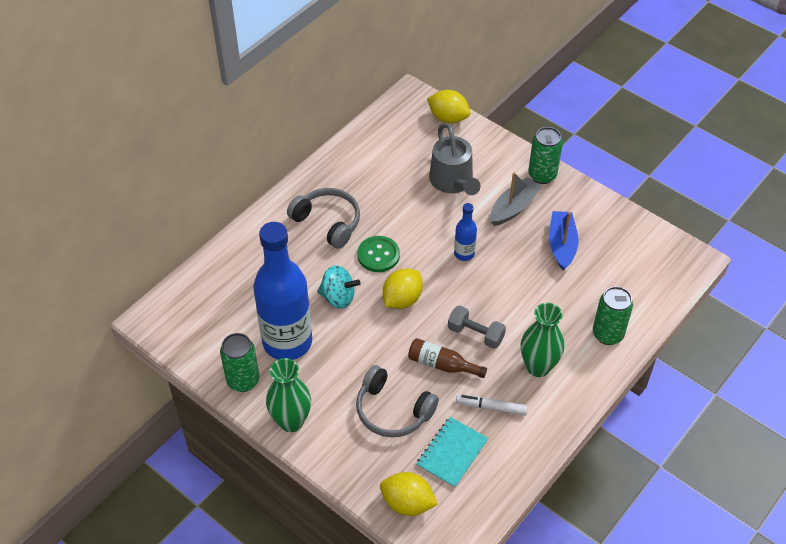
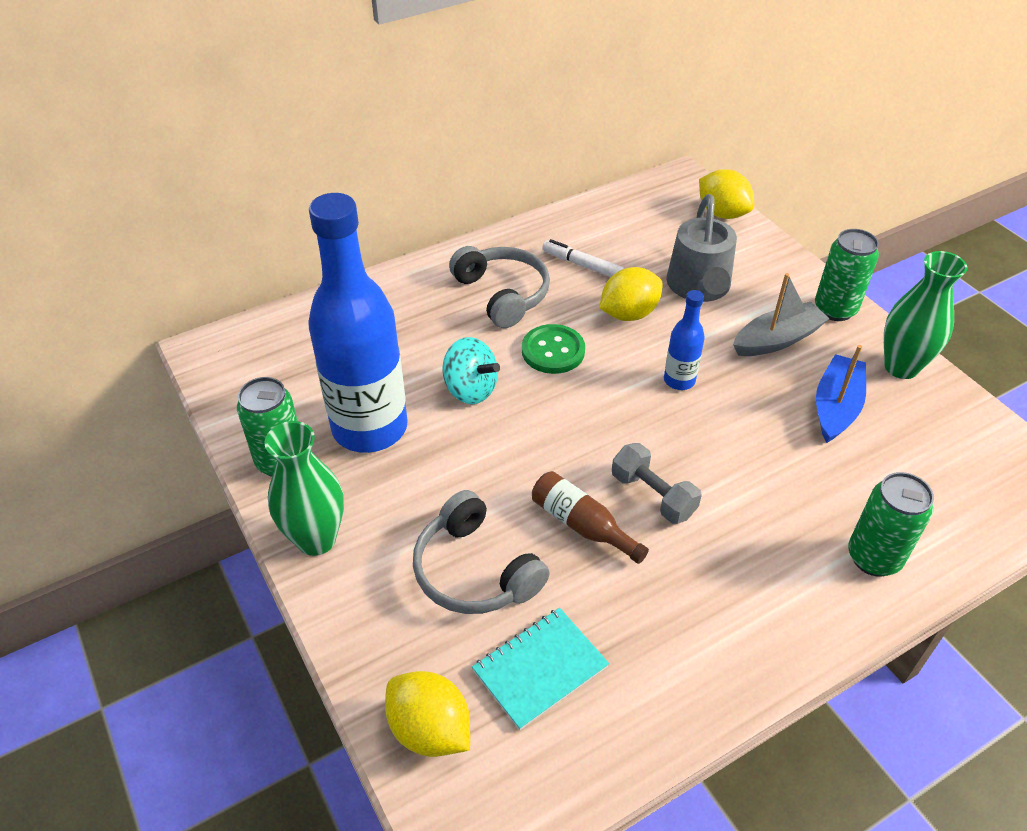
camera: 20 degrees right, 5 degrees down
(402, 299) = (561, 416): yellow lemon -> yellow lemon (628, 314)
(491, 407) = (635, 615): white marker -> white marker (582, 265)
(538, 367) = (737, 574): green vase -> green vase (901, 367)

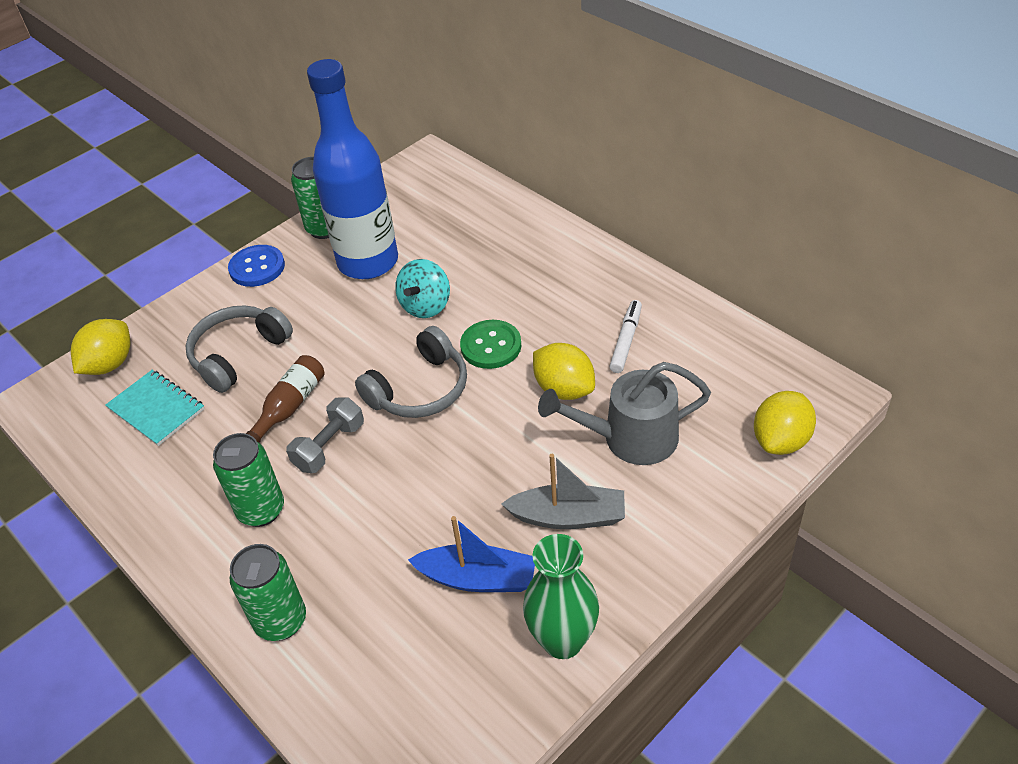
camera: 80 degrees right, 0 degrees up
(316, 539) = (257, 267): green vase -> blue button
(502, 294) = (557, 295): grey headphones -> grey headphones (420, 389)
(679, 380) = (479, 443): blue bottle -> none
(777, 339) = (568, 516): grey boat -> grey boat turned 45 degrees counterclockwise
(835, 309) = (643, 568): green can -> green can (261, 510)

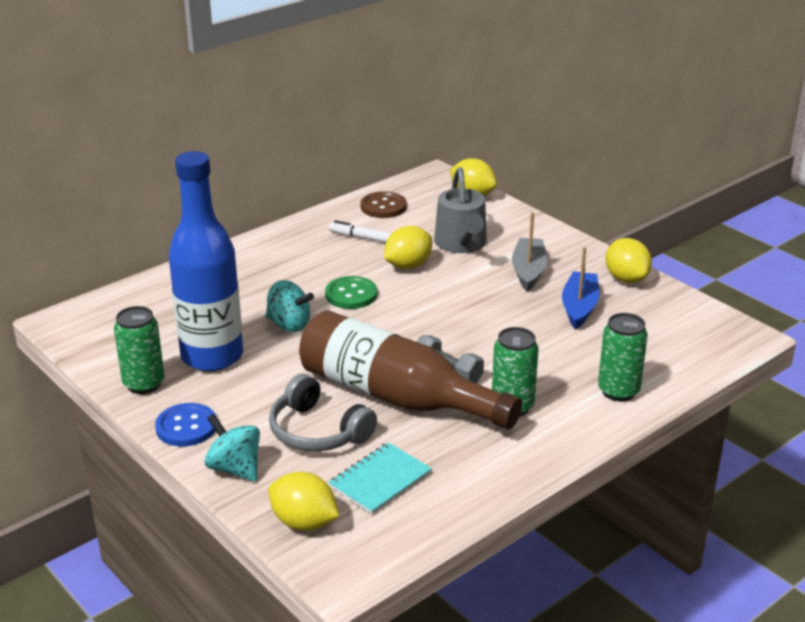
camera: 90 degrees left, 15 degrees down
(193, 308) = (235, 468): none -> turquoise spinning top
(290, 406) = (395, 396): brown bottle -> brown bottle, size x2.28
(420, 389) = (392, 329): grey headphones -> none
(562, 640) = (626, 279): green vase -> yellow lemon
(715, 349) = (383, 207): none -> brown button

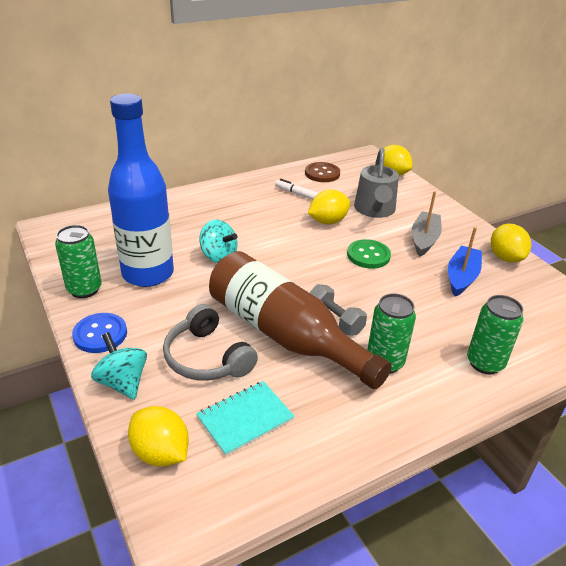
camera: 10 degrees right, 5 degrees up
(351, 294) = (276, 238): green button -> green button (368, 255)

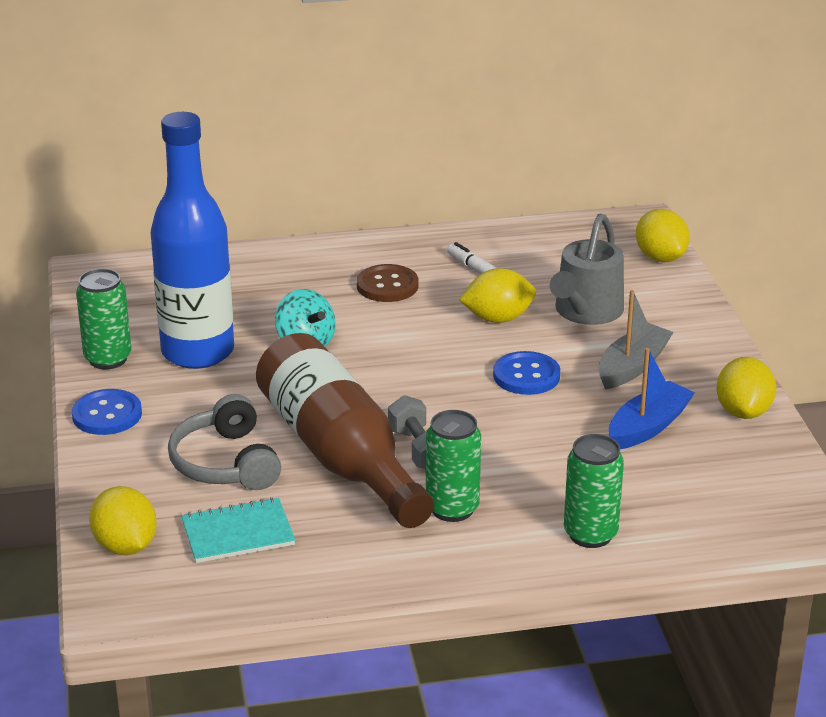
camera: 20 degrees right, 5 degrees down
(123, 382) = (112, 471): turquoise spinning top -> none
(322, 173) = (539, 243): brown button -> brown button (387, 286)
(368, 255) = (526, 376): green button -> blue button

